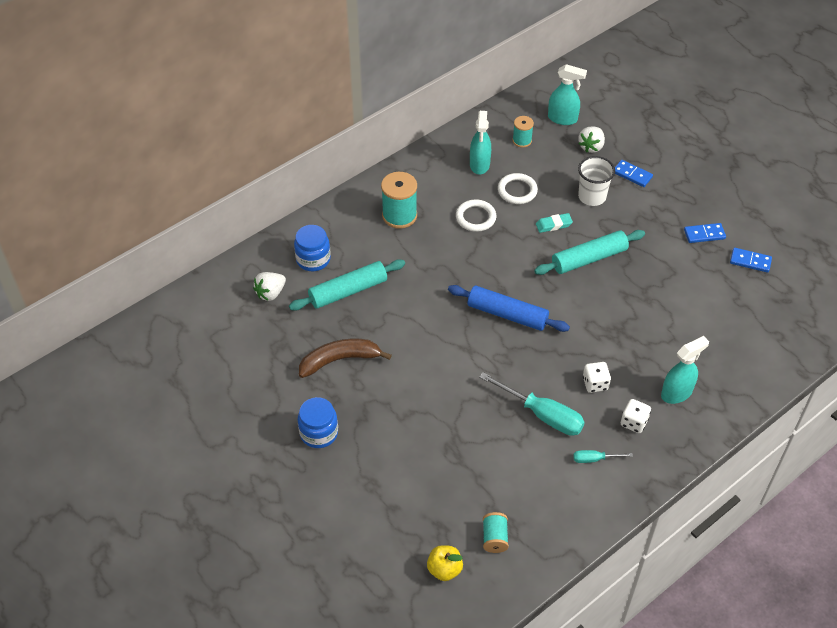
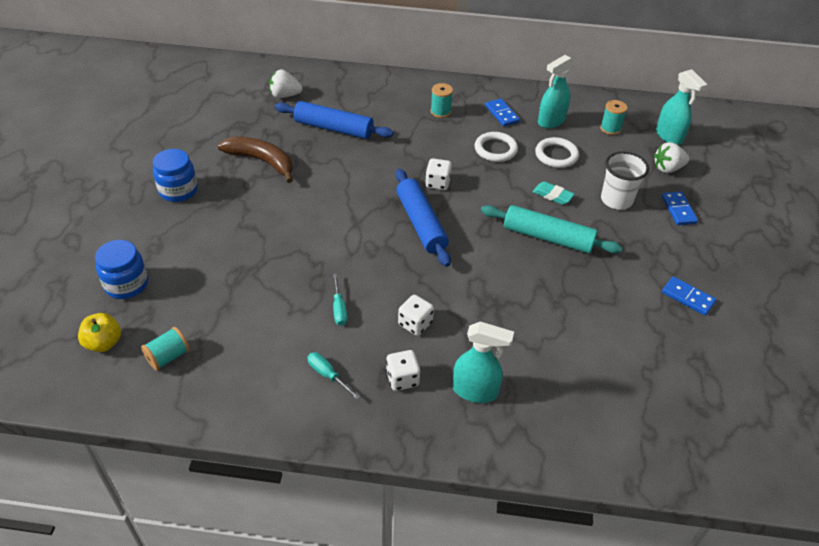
camera: 45 degrees right, 5 degrees down
(313, 259) = (342, 96): blue jar -> blue jar (126, 284)
(348, 291) = (334, 128): turquoise rolling pin -> blue rolling pin
(399, 215) = (440, 112): turquoise spool -> turquoise spool, size x0.58
(476, 275) = (437, 183): none -> white dice
(542, 415) = (339, 308): turquoise screwdriver -> turquoise screwdriver, size x0.50
(750, 261) = (707, 351): blue domino -> blue domino (501, 114)

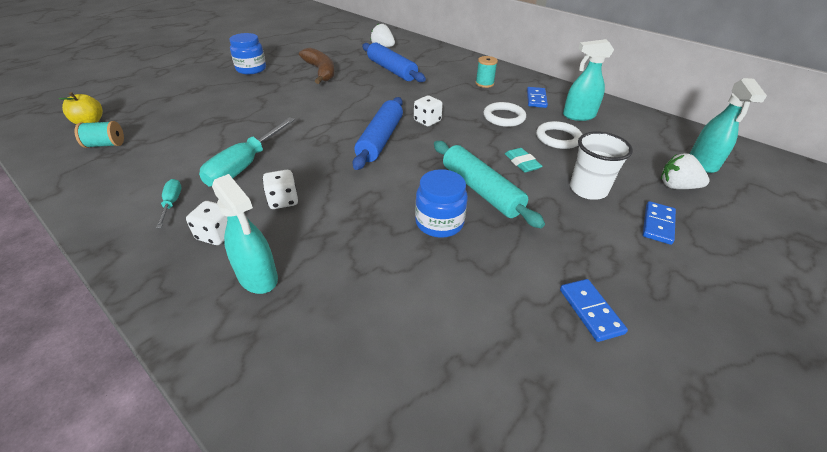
camera: 35 degrees right, 5 degrees down
(126, 284) = (150, 100): blue jar -> blue jar (439, 223)
(339, 308) = (245, 165): turquoise screwdriver -> turquoise screwdriver, size x2.02
(610, 128) = (637, 138): turquoise spool -> none

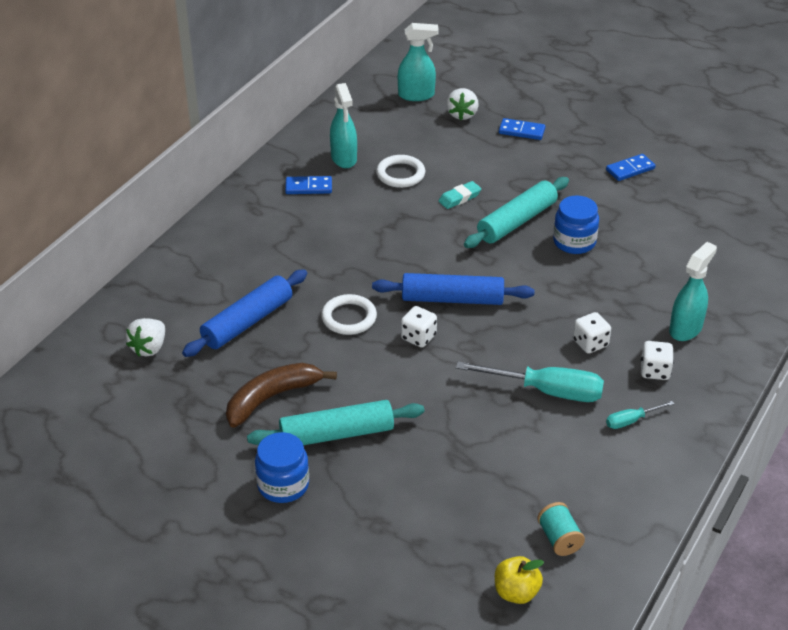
camera: 100 degrees left, 0 degrees up
(275, 85) = (336, 434): none -> turquoise rolling pin
(427, 121) = (396, 268): white dice -> white dice (418, 337)
(484, 83) = (273, 229): turquoise spool -> none
(504, 117) = (366, 211): white ring -> white ring (349, 318)
(588, 189) = (488, 161): white cup -> none

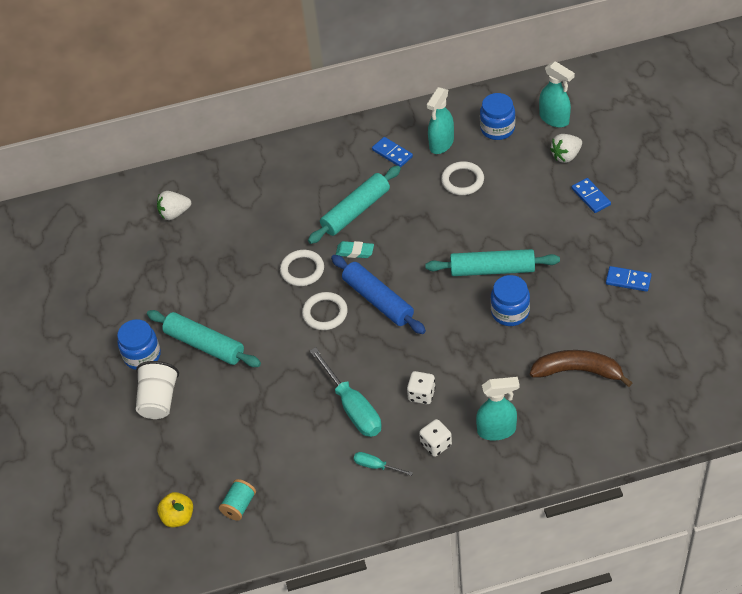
camera: 50 degrees right, 10 degrees up
(247, 322) = (244, 232): blue rolling pin -> none
(272, 398) = (199, 295): brown banana -> brown banana (578, 371)
(335, 246) = (355, 211): none -> turquoise rolling pin
(355, 510) = (159, 400): none -> white cup
(378, 124) = (497, 129): none -> blue jar
(418, 337) = (325, 313): white dice -> white ring
(459, 198) = (478, 225): turquoise eraser -> turquoise eraser (355, 252)

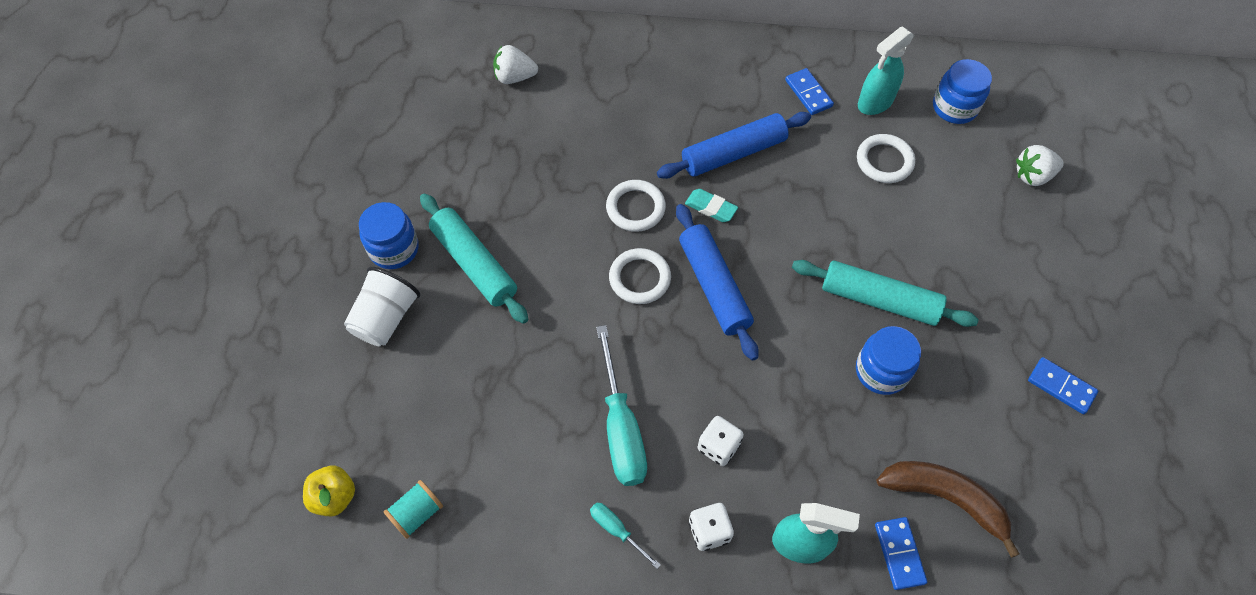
camera: 15 degrees right, 10 degrees up
(355, 211) = (733, 153): turquoise rolling pin -> blue rolling pin
(554, 119) = (1034, 120): turquoise spray bottle -> none
(591, 197) = (1048, 245): blue domino -> blue domino (899, 553)

